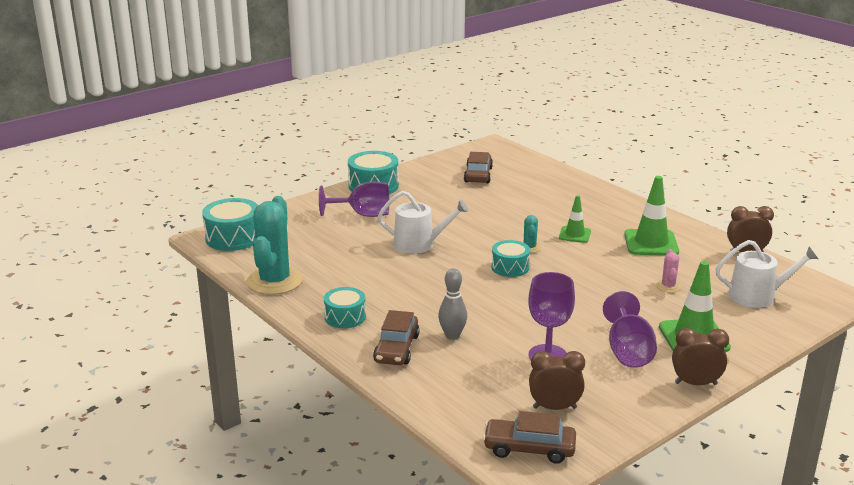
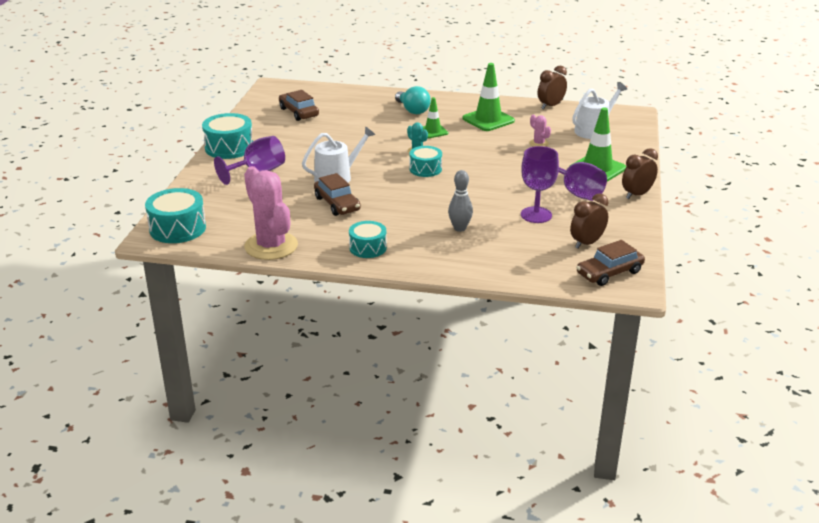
camera: 40 degrees left, 5 degrees up
(274, 281) = (271, 246): turquoise cactus -> pink cactus
(396, 348) = (438, 252): brown car -> brown car (337, 204)
(587, 208) = (412, 110): none -> turquoise light bulb

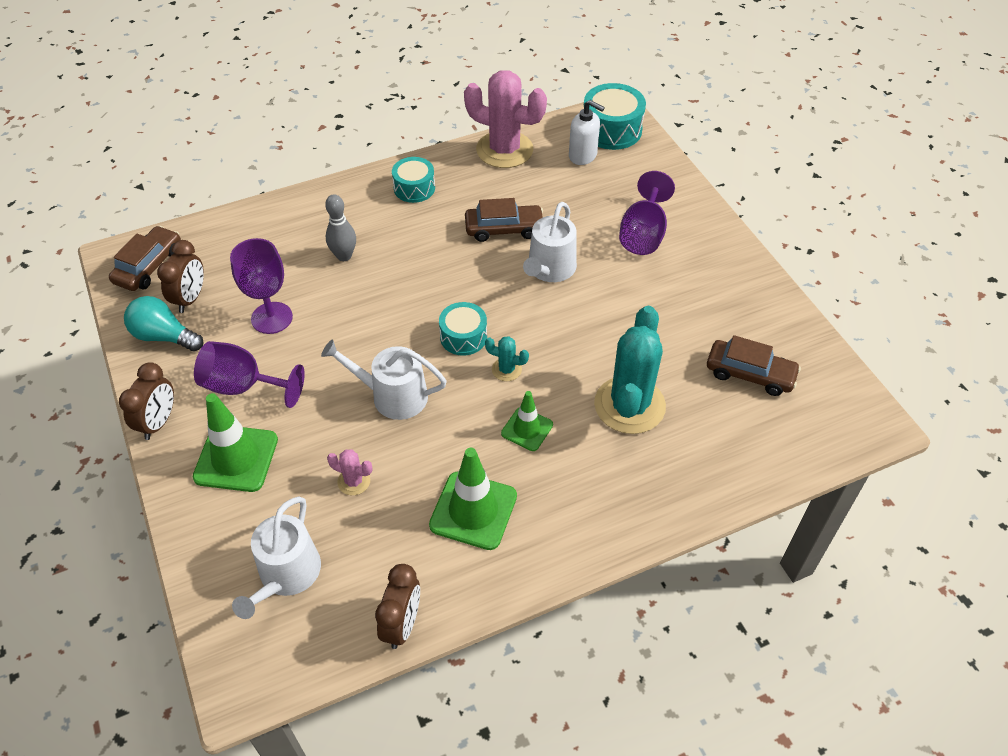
camera: 145 degrees right, 20 degrees up
(224, 221) = (583, 156): none -> white soap dispenser
(229, 147) = (729, 256): turquoise drum -> none
(337, 204) = (504, 229): brown car -> brown car turned 150 degrees clockwise
(372, 122) = (629, 405): none -> turquoise cactus
(412, 110) = (607, 473): turquoise light bulb -> turquoise light bulb (164, 336)
(490, 162) = (392, 396): none -> white watering can

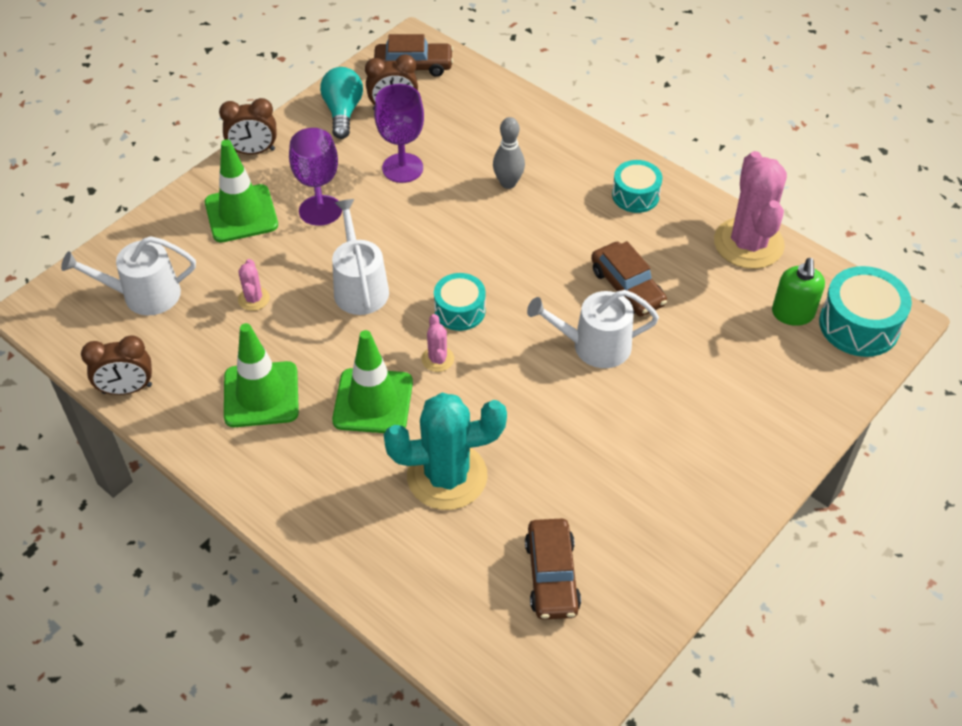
camera: 65 degrees right, 0 degrees up
(506, 369) = (437, 359): turquoise cactus -> pink cactus
(527, 429) = (373, 401): green traffic cone -> green traffic cone, size x1.67
(583, 156) = (792, 314): white soap dispenser -> green soap dispenser
(643, 234) = (704, 410): purple goblet -> none

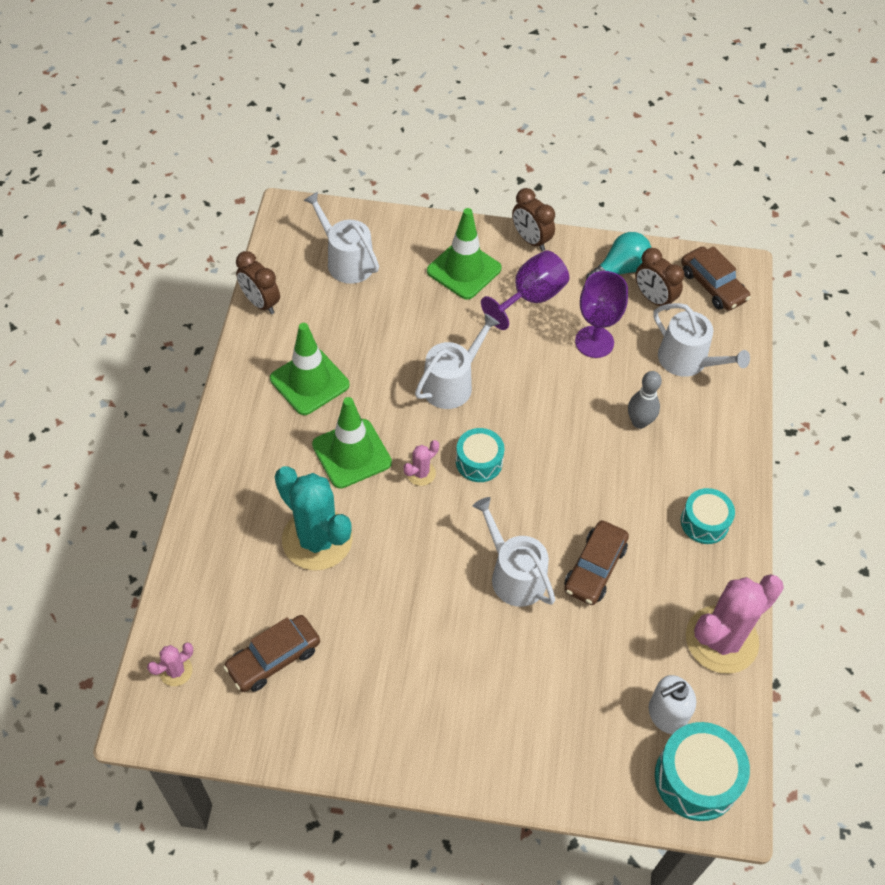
camera: 55 degrees right, 5 degrees up
(254, 299) = (391, 326): pink cactus -> pink cactus (176, 671)
(474, 121) = (688, 361): none -> white watering can
(792, 314) = (666, 715): green soap dispenser -> white soap dispenser

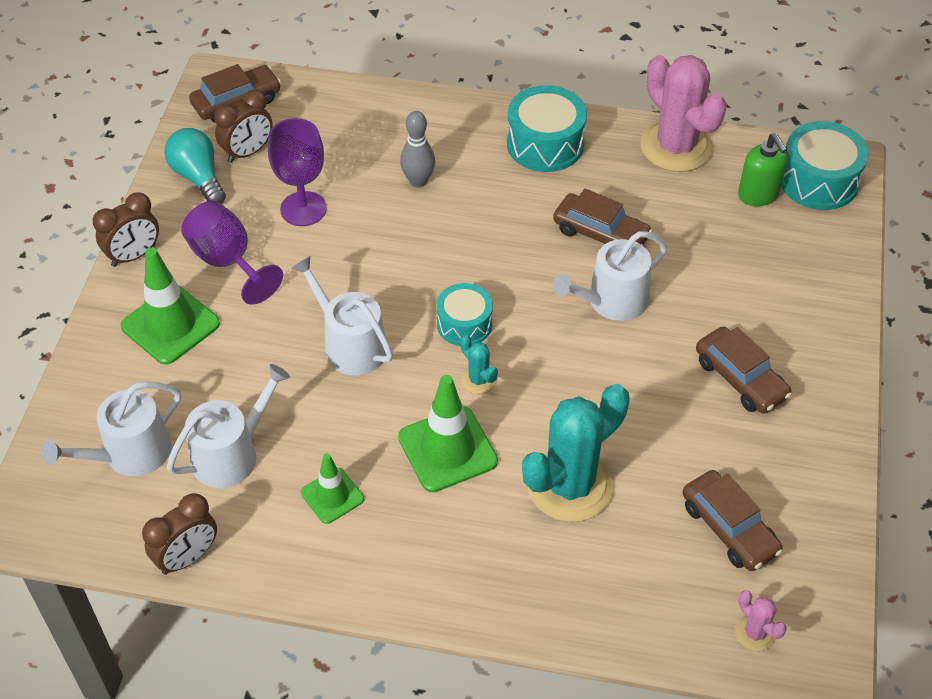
camera: 85 degrees left, 5 degrees down
(309, 382) = (332, 496): green traffic cone -> green traffic cone, size x0.60
(421, 473) = (478, 380): pink cactus -> turquoise cactus
(431, 679) = (740, 378): none -> brown car
(666, 715) = (758, 195): white soap dispenser -> green soap dispenser
(688, 361) = (339, 133): white watering can -> white watering can (231, 454)
(704, 522) = (545, 144): turquoise drum -> turquoise drum, size x1.54

